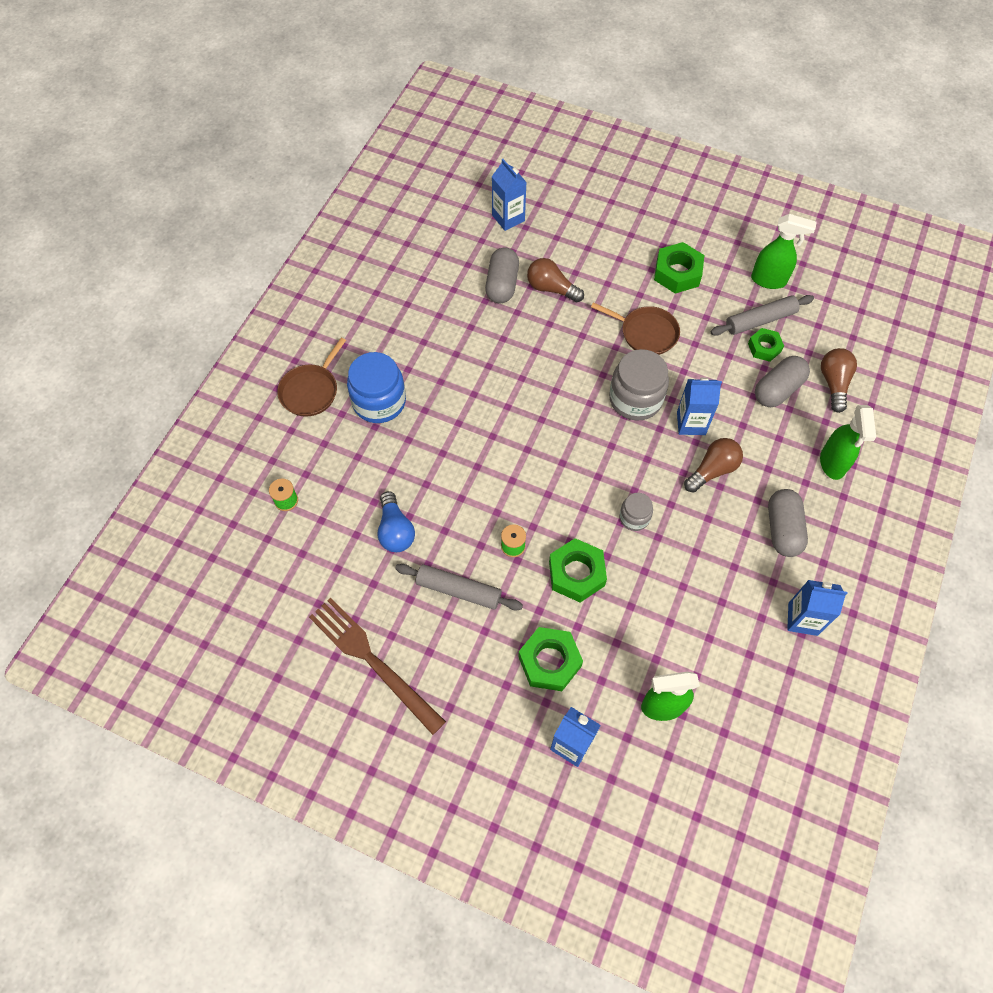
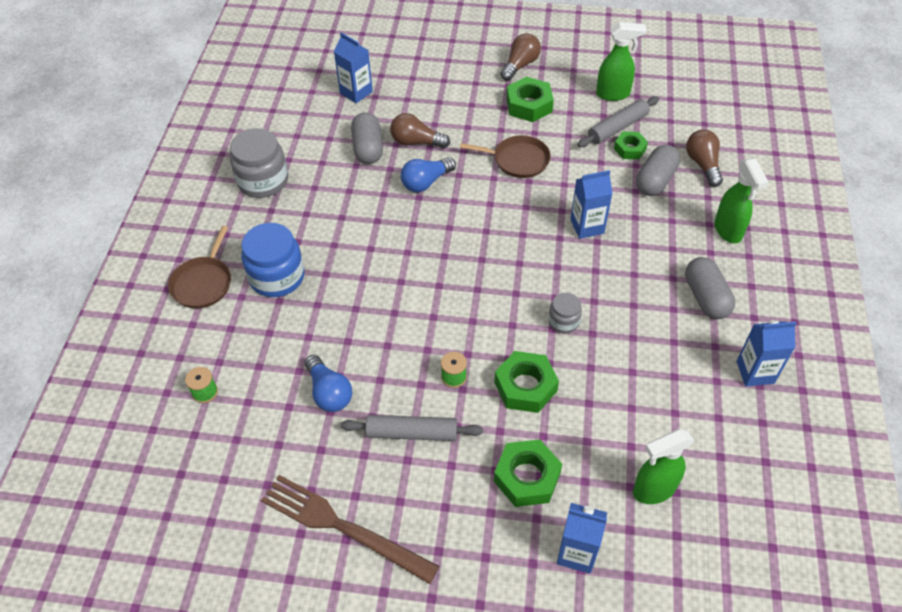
camera: 15 degrees left, 10 degrees down
(547, 335) = (426, 182): none -> blue light bulb
(635, 399) = (528, 218): grey jar -> grey jar (263, 181)
(712, 470) = (622, 262): brown light bulb -> brown light bulb (520, 65)

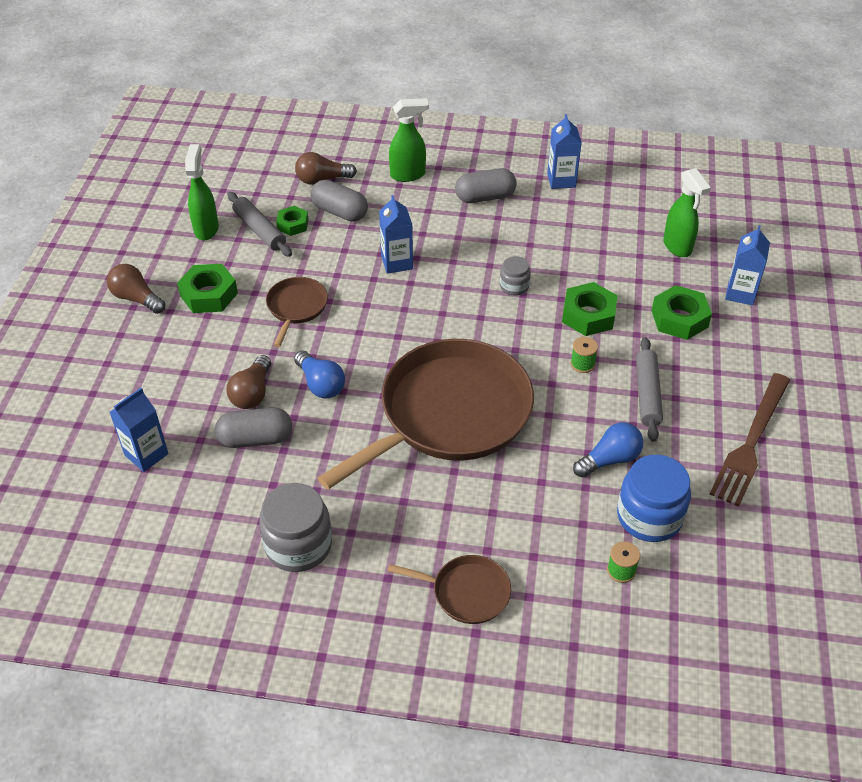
camera: 90 degrees left, 5 degrees down
(277, 277) = (458, 517): blue jar -> blue jar (649, 516)
(390, 270) = (449, 414): none -> brown pan

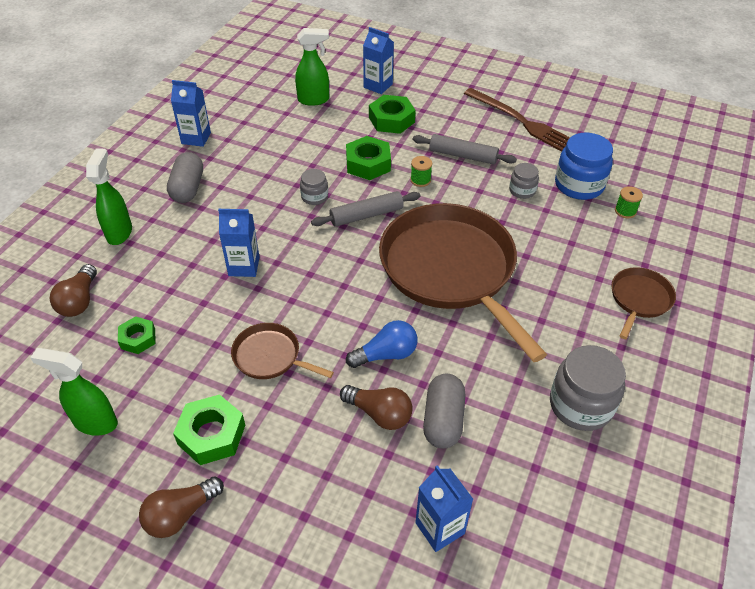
camera: 75 degrees left, 0 degrees up
(260, 230) = (129, 370): grey rolling pin -> grey rolling pin (366, 215)
(340, 212) = (142, 296): grey capsule -> none
(609, 459) = (522, 190): blue light bulb -> grey jar

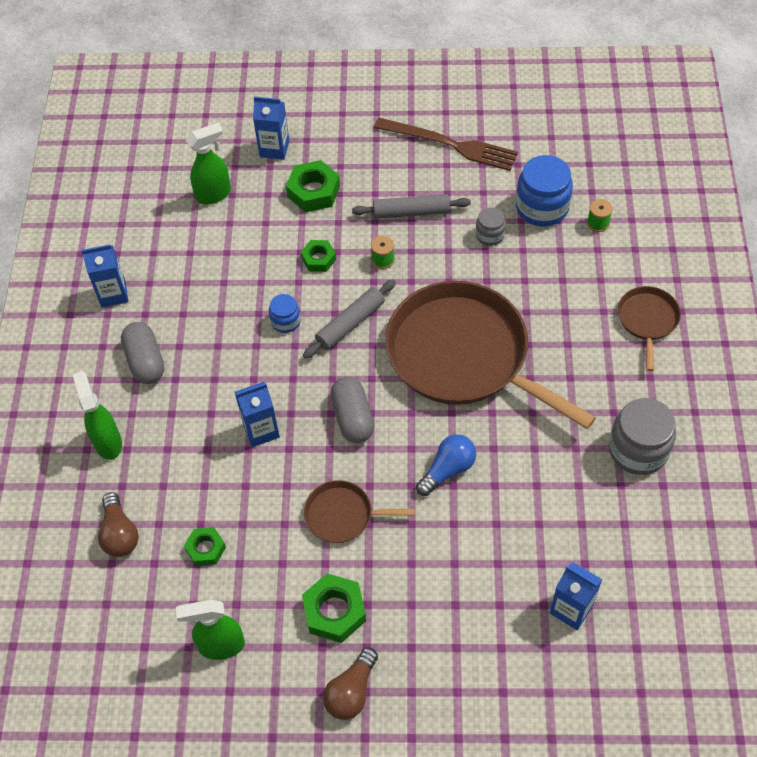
camera: 20 degrees left, 10 degrees up
(314, 197) = (285, 321): grey jar -> blue jar
(368, 164) = (318, 259): green nut -> green nut, size x0.63
(379, 414) = (471, 530): brown light bulb -> none
(443, 420) = (528, 512): grey capsule -> grey capsule (352, 418)

